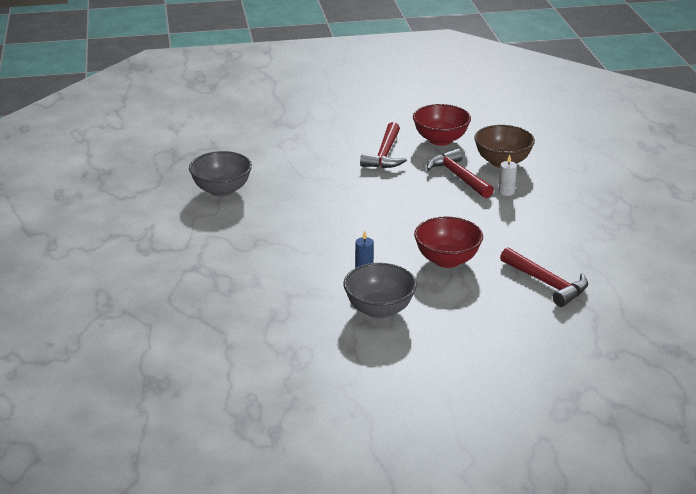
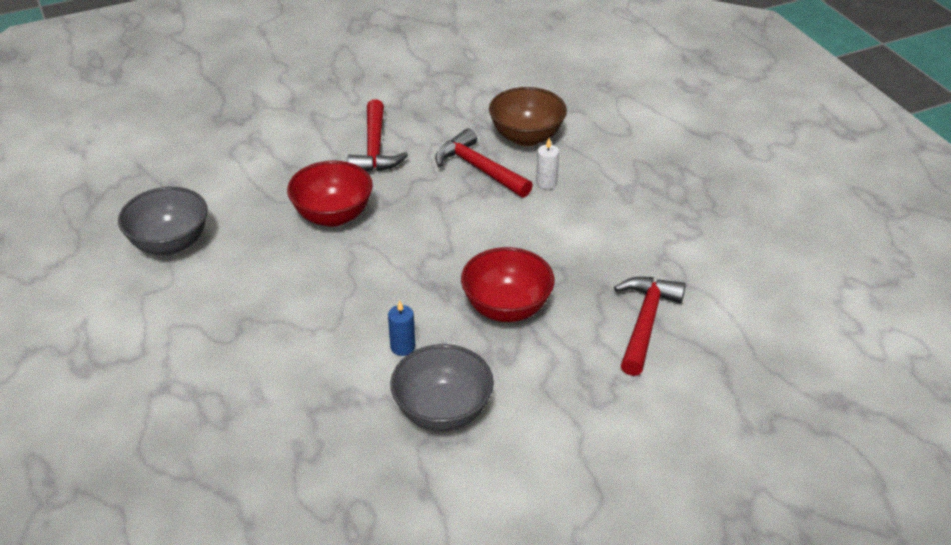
camera: 15 degrees left, 10 degrees up
(440, 140) = (439, 114): red bowl -> red bowl (333, 215)
(547, 283) = (645, 322): red hammer -> red hammer turned 105 degrees counterclockwise

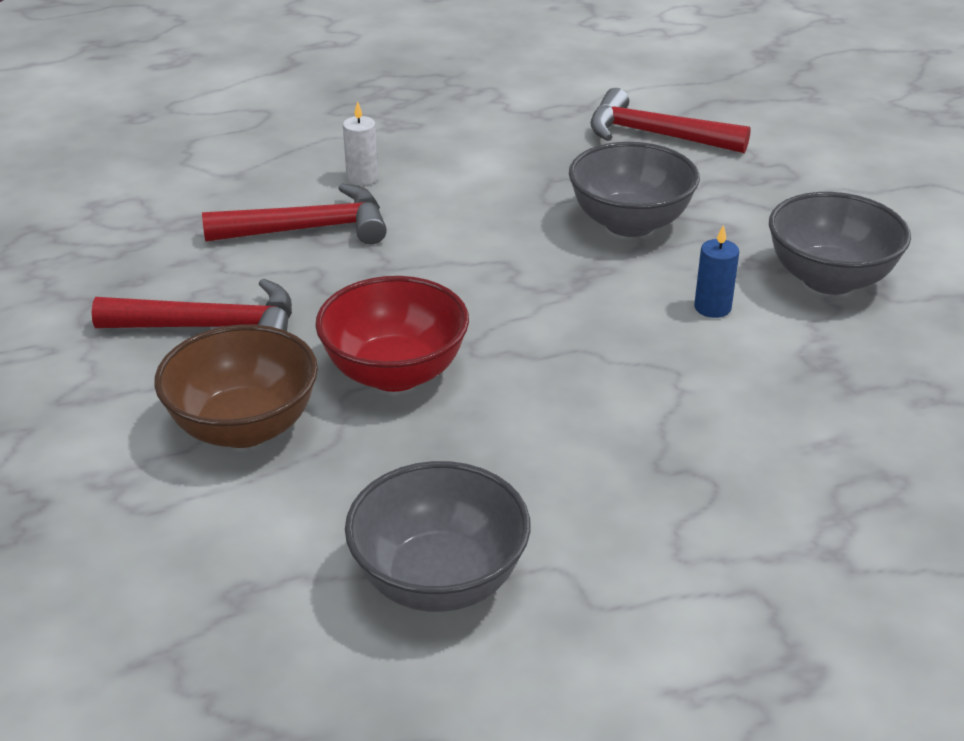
camera: 85 degrees left, 5 degrees down
(479, 169) = (309, 229): red hammer -> red hammer turned 150 degrees counterclockwise
(506, 308) = (630, 223): red bowl -> grey bowl
(526, 137) = (241, 186): brown bowl -> brown bowl (244, 427)

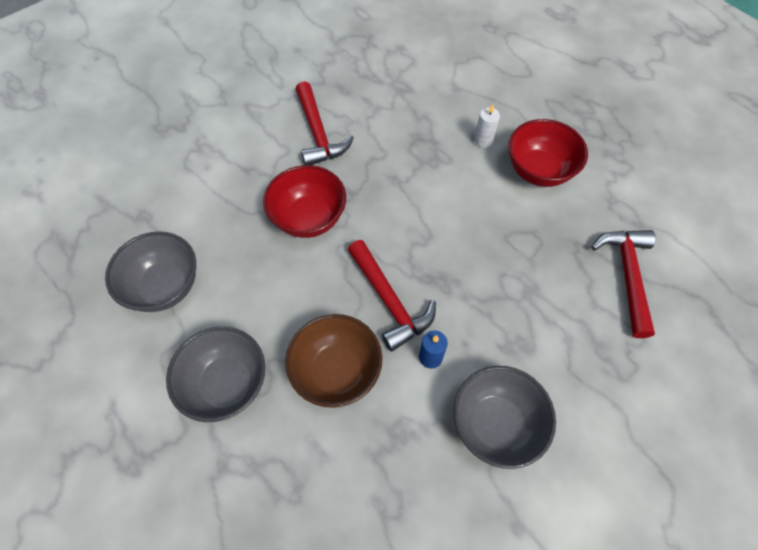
camera: 70 degrees right, 25 degrees up
(244, 427) = (248, 175): brown bowl -> brown bowl (336, 371)
(309, 229) = (419, 137): red hammer -> red hammer (389, 301)
(451, 150) = (538, 171): none -> red bowl
(630, 223) = (504, 288): grey bowl -> grey bowl (227, 384)

